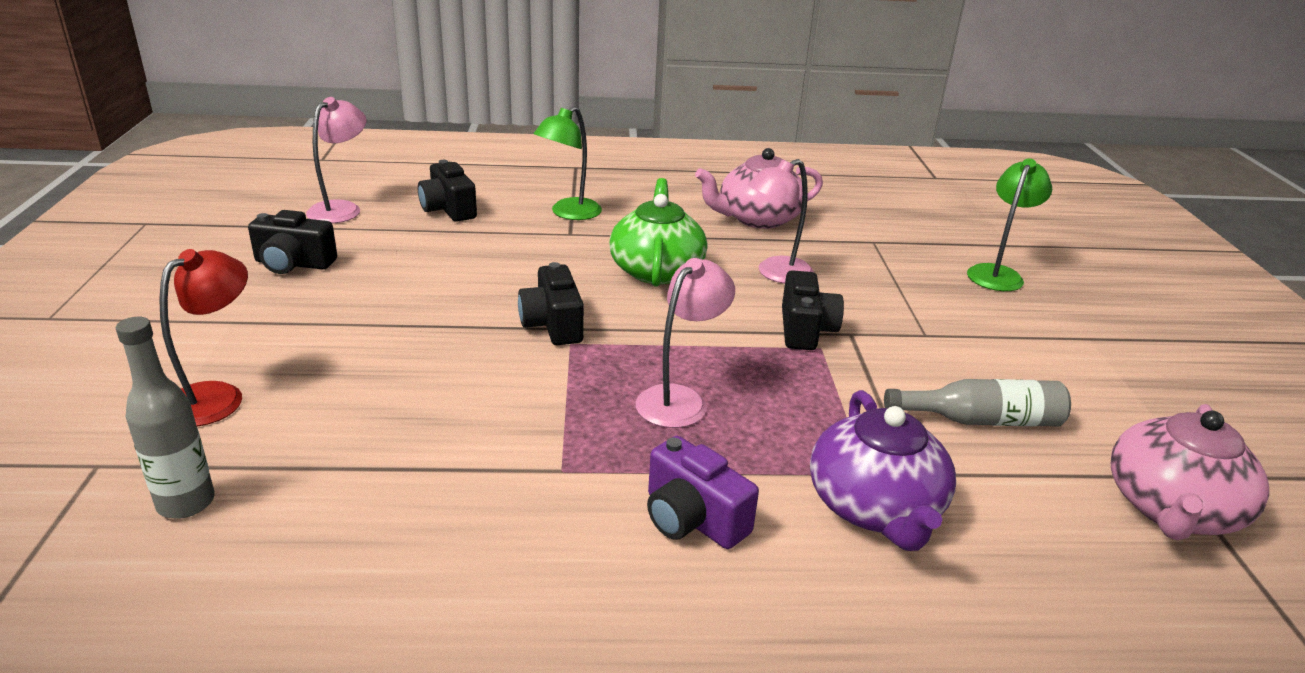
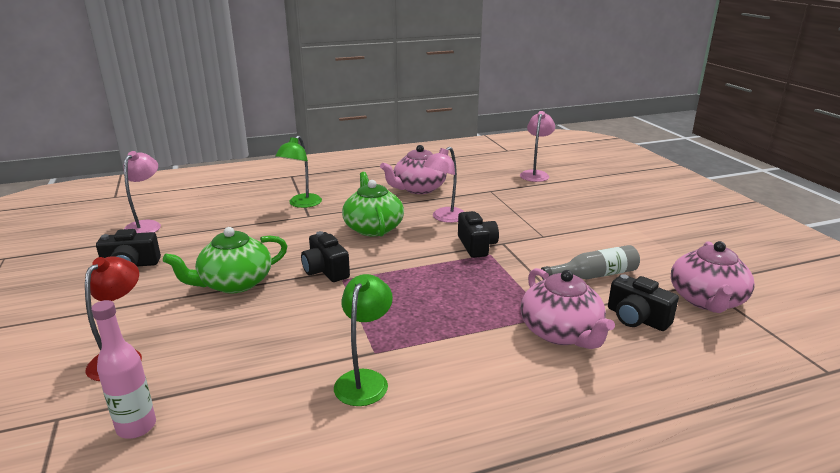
camera: 15 degrees left, 5 degrees down
(186, 503) = (136, 427): grey bottle -> pink bottle
(416, 318) = (234, 283): none -> green teapot
(448, 209) = (221, 214): black camera -> black camera (636, 318)
(680, 399) = (424, 298): pink lamp -> pink lamp (535, 174)
(692, 519) = (465, 361): purple camera -> none
(875, 507) = (561, 332): purple teapot -> pink teapot
(997, 273) = (565, 197): green lamp -> green lamp (365, 380)

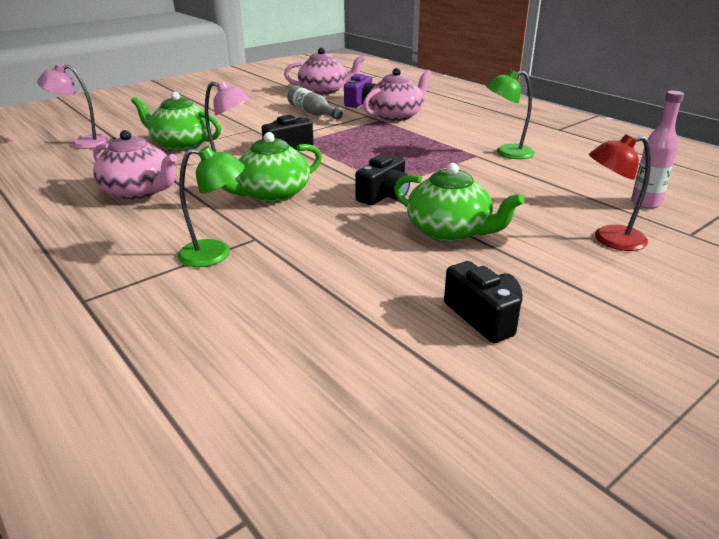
camera: 110 degrees left, 5 degrees up
(146, 225) = (364, 370): pink lamp -> none
(512, 205) = (181, 144): none -> green teapot
(636, 318) = (361, 102): black camera -> purple camera

